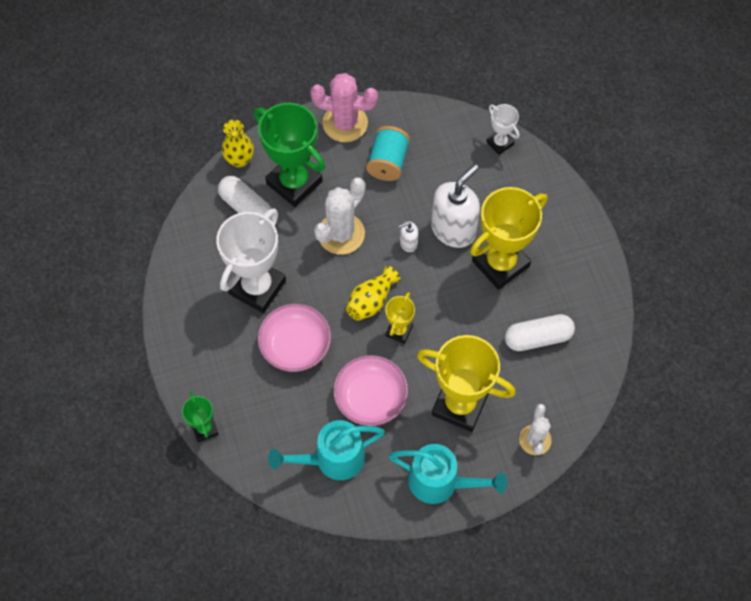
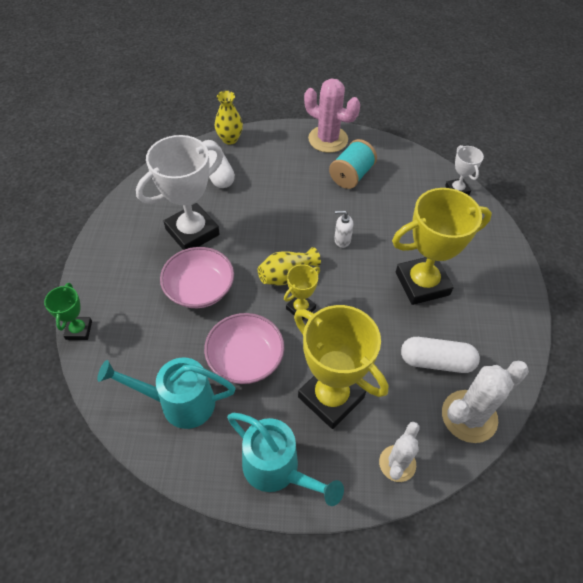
camera: 20 degrees right, 10 degrees down
(294, 183) = (265, 167): green trophy -> none
(341, 234) = (285, 214): white cactus -> white cactus (469, 416)
(453, 229) = (388, 242): white soap dispenser -> none

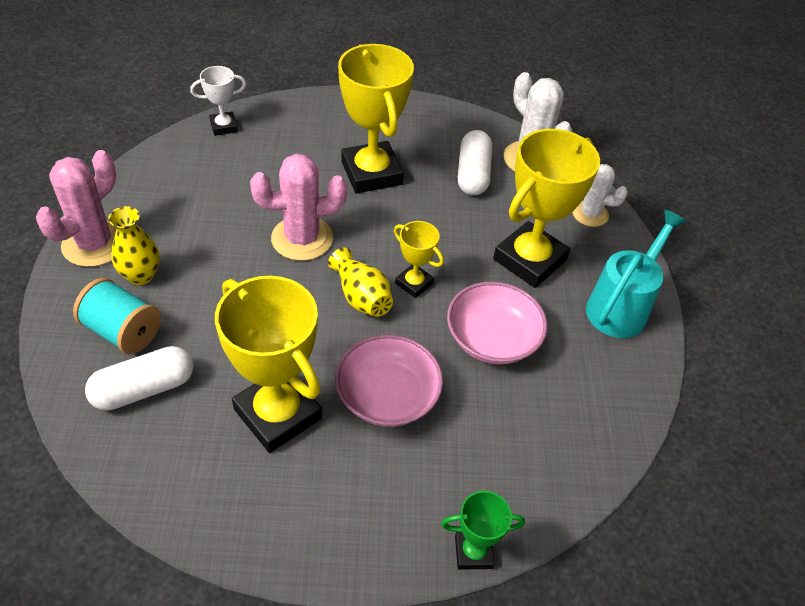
camera: 95 degrees left, 5 degrees down
(179, 402) = (564, 405): turquoise watering can -> none
(192, 232) = (278, 414): white trophy -> yellow trophy
(230, 139) = (60, 374): yellow vase -> yellow vase (141, 275)
(342, 240) = (302, 238): white soap dispenser -> pink cactus
(351, 175) = (180, 222): turquoise spool -> turquoise spool (123, 331)

